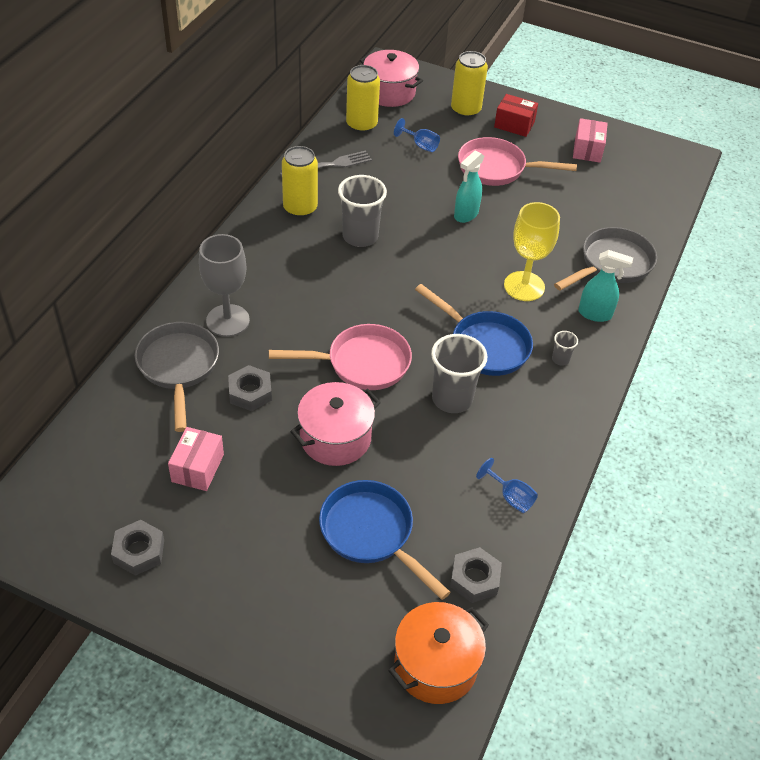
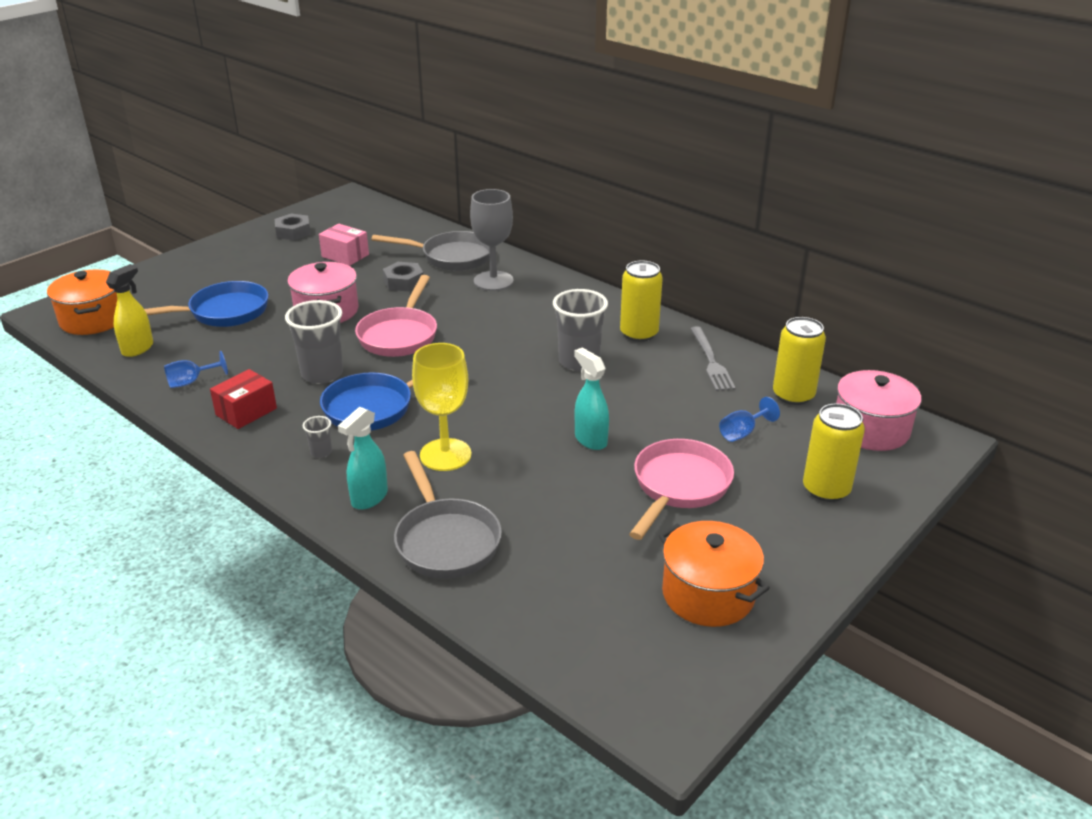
camera: 110 degrees right, 15 degrees down
(474, 579) = (138, 348): grey nut -> yellow spray bottle
(514, 125) = (784, 530): red box -> red box (246, 412)
(587, 150) = (708, 594): pink box -> orange pot

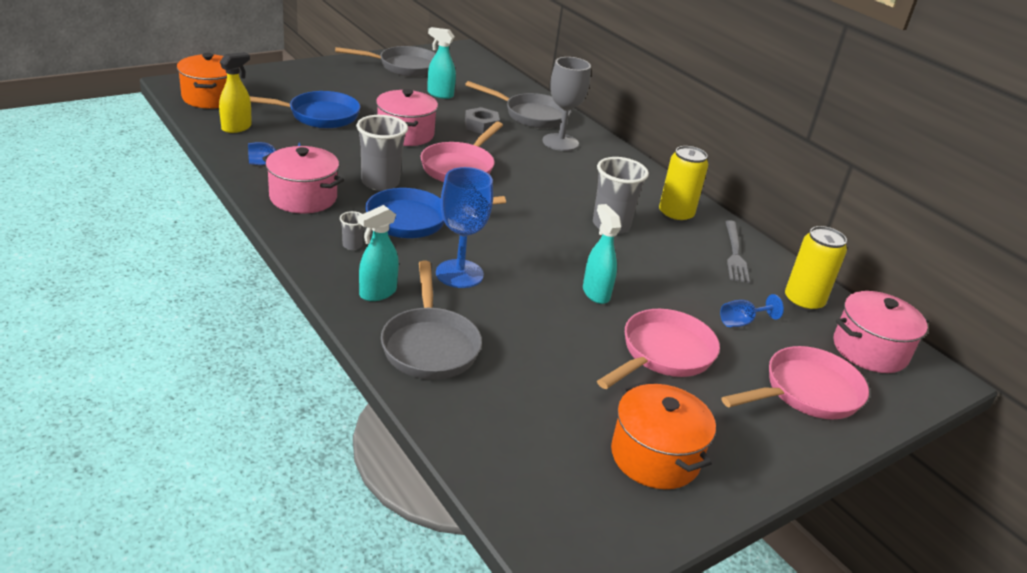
camera: 10 degrees right, 0 degrees up
(246, 412) = (303, 197): red box -> pink pot
(293, 232) = (404, 67): grey nut -> grey pan
(345, 256) = (440, 94): pink box -> turquoise spray bottle
(445, 455) = (459, 274): yellow goblet -> blue goblet
(826, 489) = (806, 392): yellow can -> pink pan

